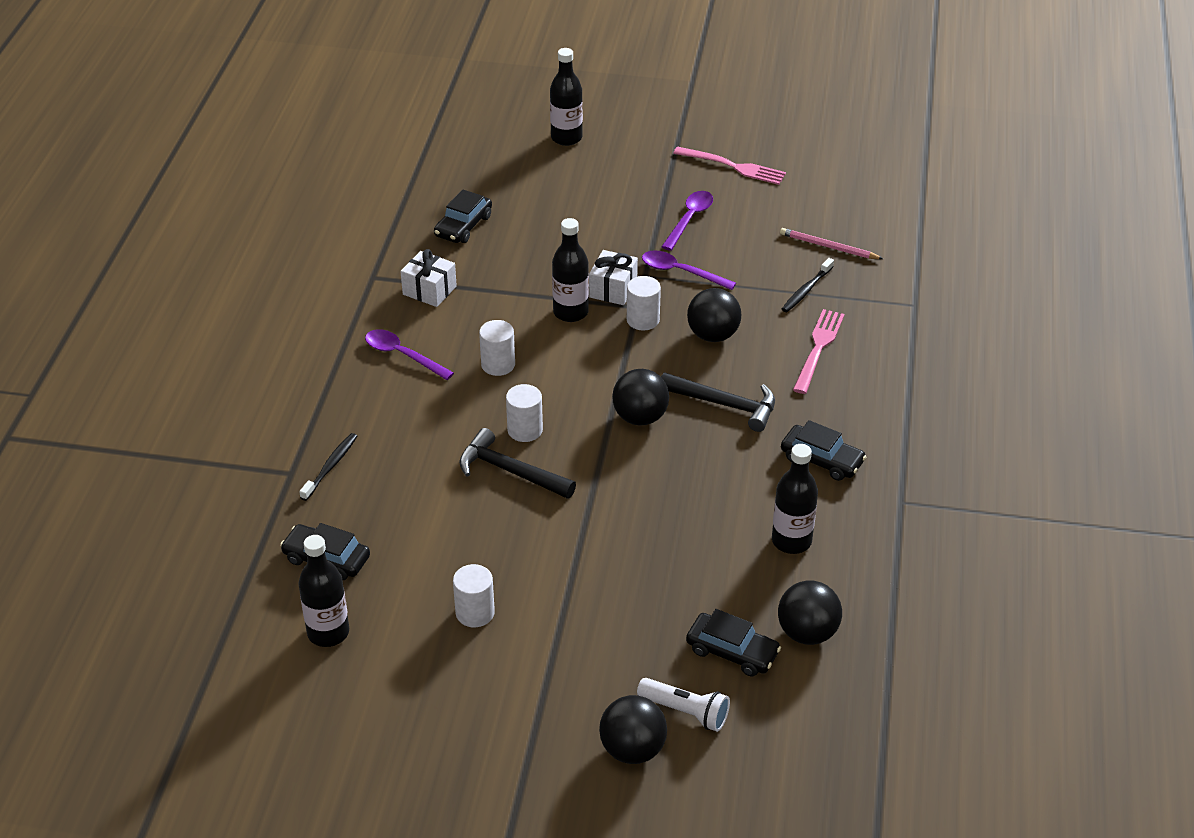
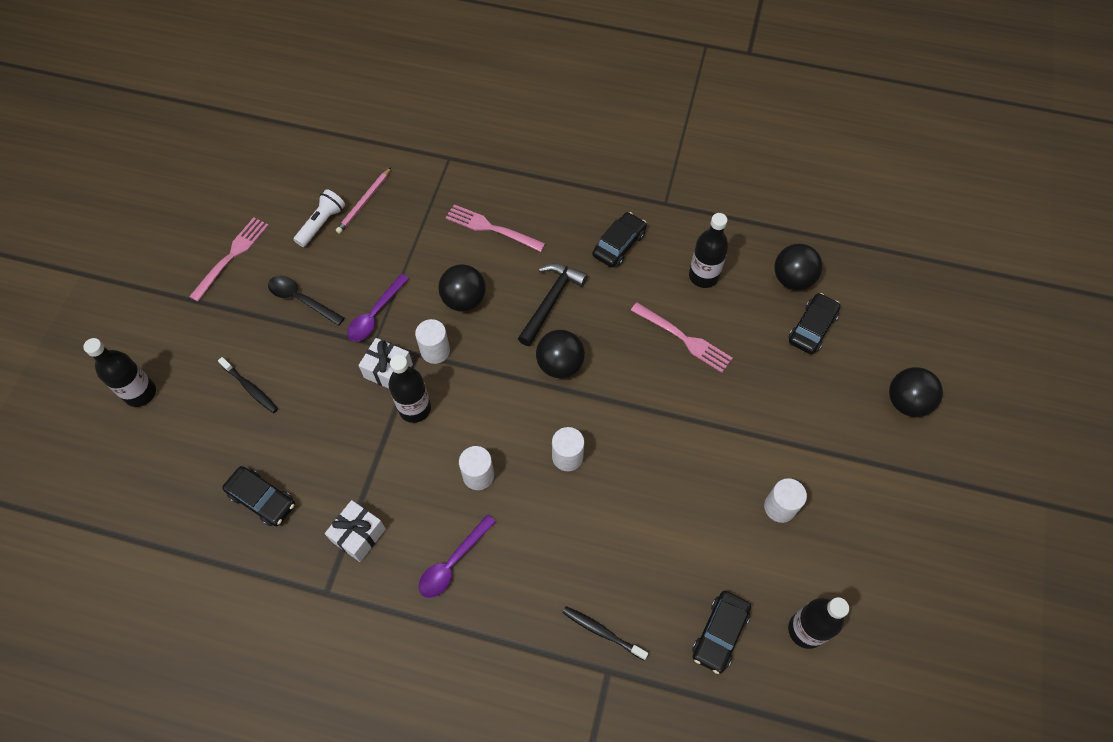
camera: 85 degrees left, 20 degrees up
(510, 471) = (618, 471): black hammer -> none
(686, 712) = (869, 364): white flashlight -> white flashlight (322, 224)
(689, 219) = (301, 300): purple spoon -> black spoon
(693, 523) = (683, 338): none -> pink fork
(806, 290) = (418, 226): black toothbrush -> black toothbrush (250, 388)

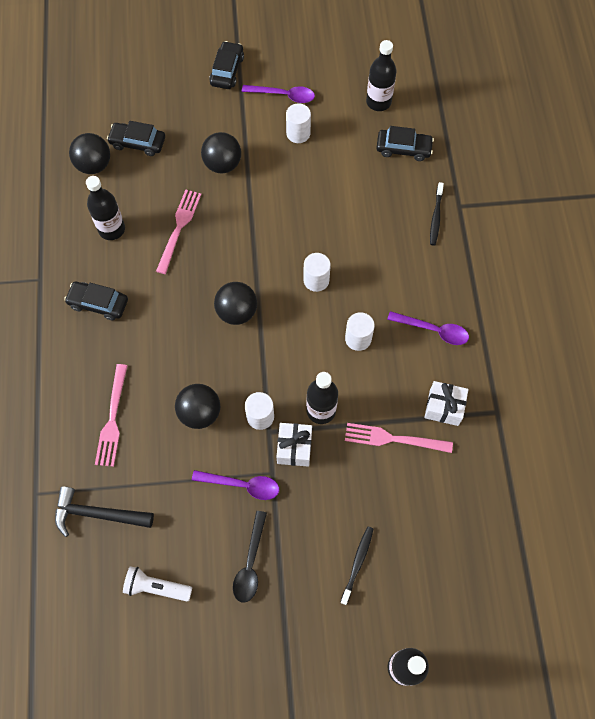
camera: 110 degrees left, 5 degrees up
(231, 256) = (225, 663): pink fork -> pink fork (393, 439)
(262, 499) = (450, 498): black car -> black car (227, 70)
(364, 202) = (117, 556): pink pencil -> none
(550, 301) = (177, 340): black hammer -> black hammer (98, 514)
(845, 509) = (283, 95): none -> purple spoon
(906, 402) = (182, 73): black ball -> black ball (222, 164)

